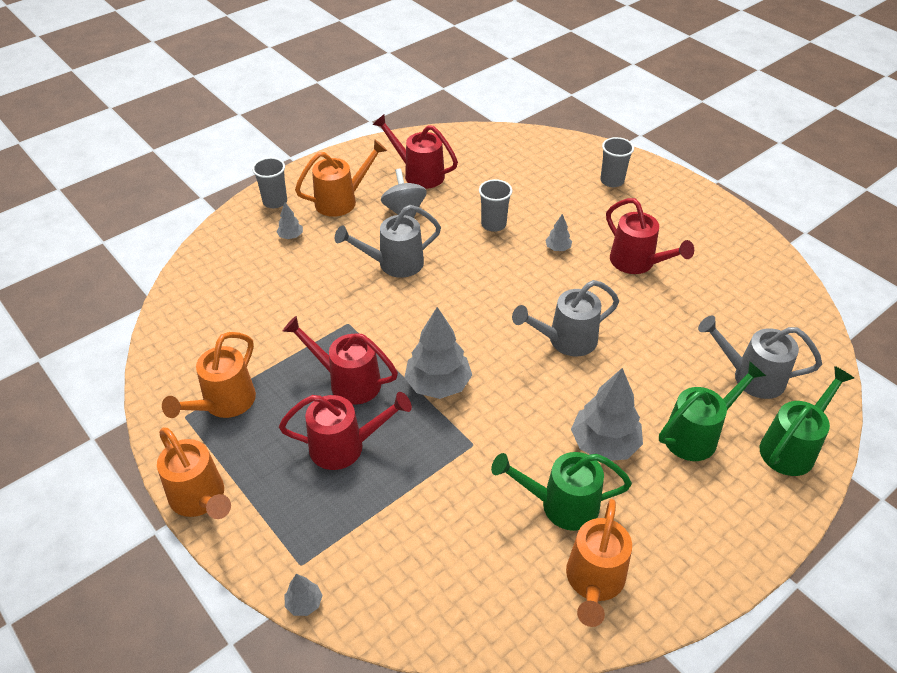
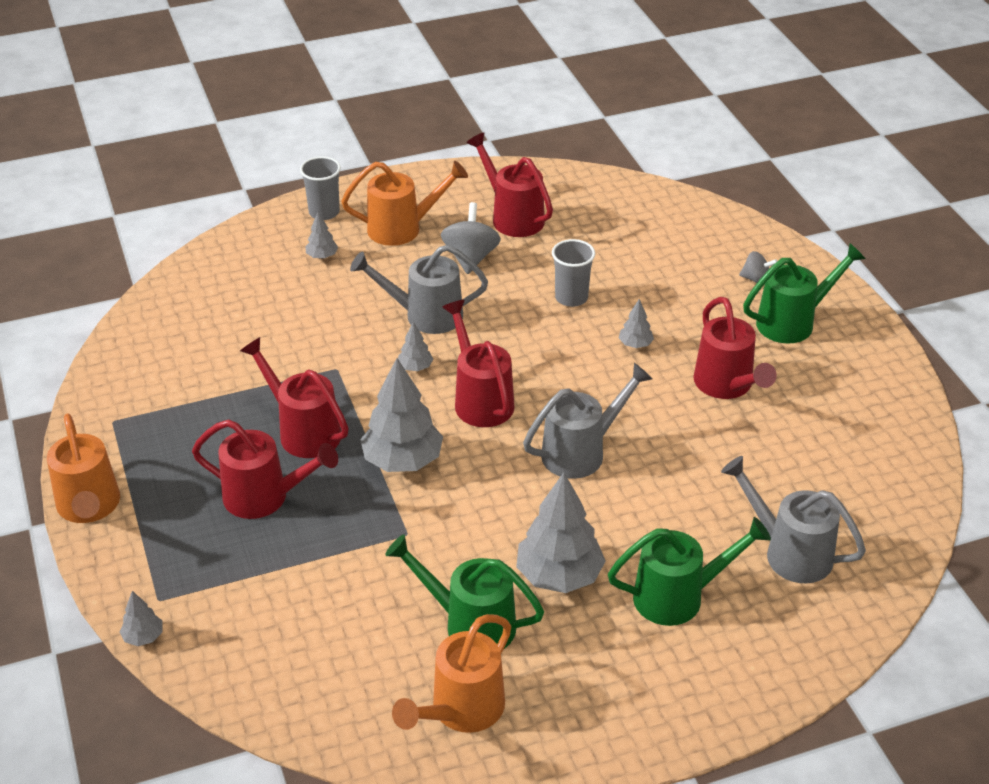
camera: 20 degrees right, 5 degrees down
(224, 404) = (159, 419): orange watering can -> none
(408, 306) = (415, 367): none -> grey tree
(470, 319) = (480, 399): none -> red watering can
(565, 340) = (581, 452): grey watering can -> grey watering can turned 150 degrees clockwise
(612, 181) = (756, 279): grey cup -> grey spinning top
(792, 447) = (789, 643): green watering can -> green watering can (793, 322)

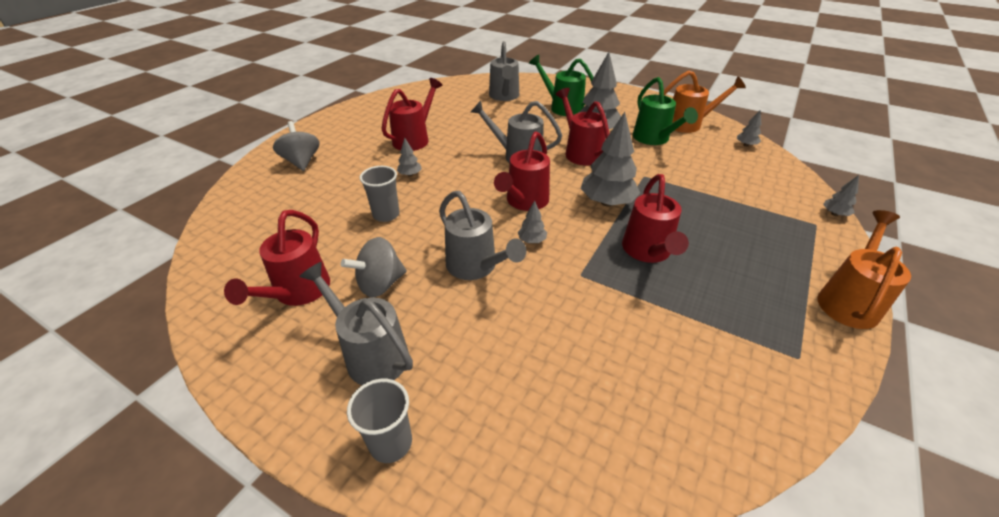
camera: 130 degrees left, 0 degrees up
(265, 497) = (708, 233): red watering can -> red watering can (580, 152)
(322, 256) = (466, 384): grey tree -> grey tree (746, 145)
(402, 228) = (371, 353): orange watering can -> grey watering can
(756, 279) = (302, 162): grey spinning top -> grey spinning top, size x1.73
(793, 322) = (337, 139): green watering can -> none

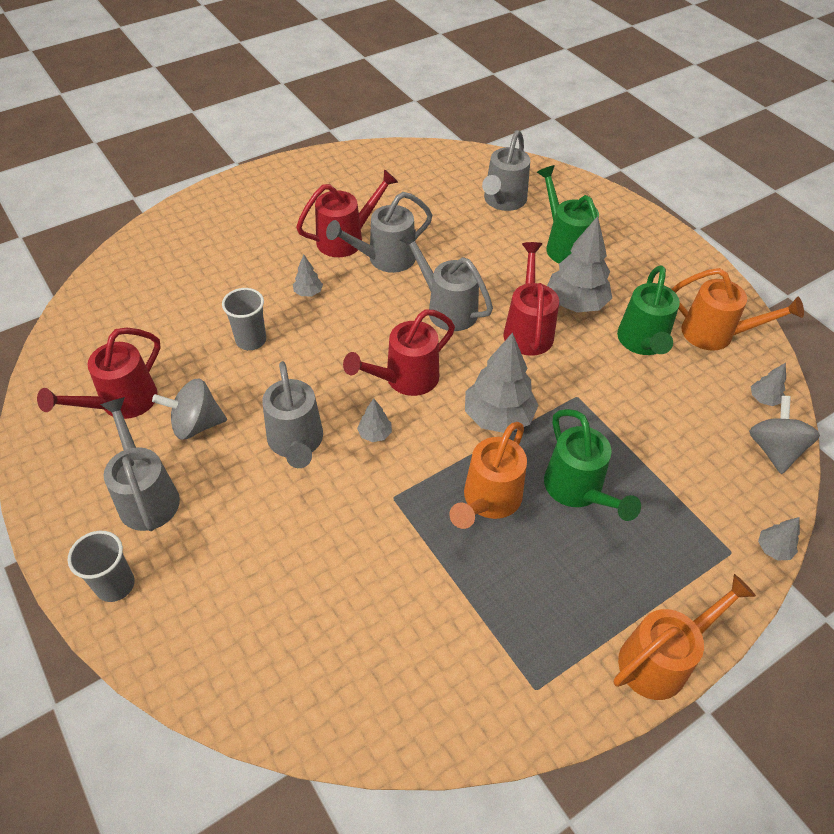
camera: 25 degrees right, 10 degrees up
(302, 162) = (209, 232): grey spinning top -> grey spinning top (773, 449)
(451, 142) = (385, 259): none -> grey watering can
(648, 252) = (488, 501): red watering can -> orange watering can
(697, 225) = (578, 490): none -> green watering can

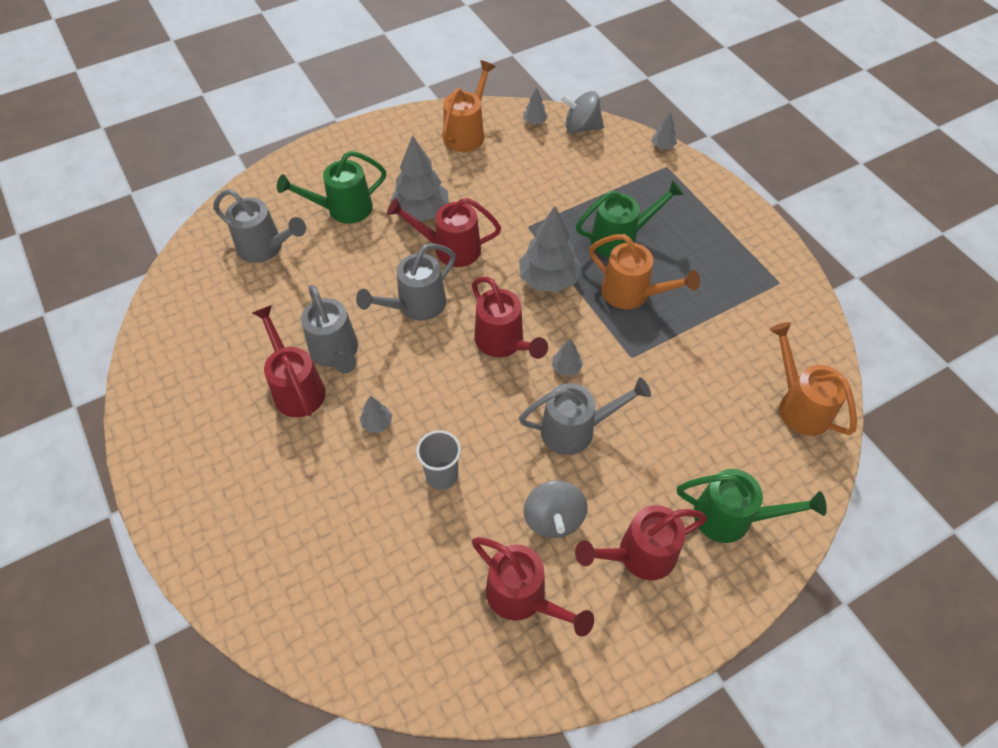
camera: 85 degrees left, 5 degrees up
(115, 585) = (734, 569): grey cup -> none
(146, 495) = (638, 555): grey watering can -> red watering can
(642, 343) = (472, 177): green watering can -> green watering can (732, 518)
(661, 659) = (748, 216): orange watering can -> orange watering can (799, 405)

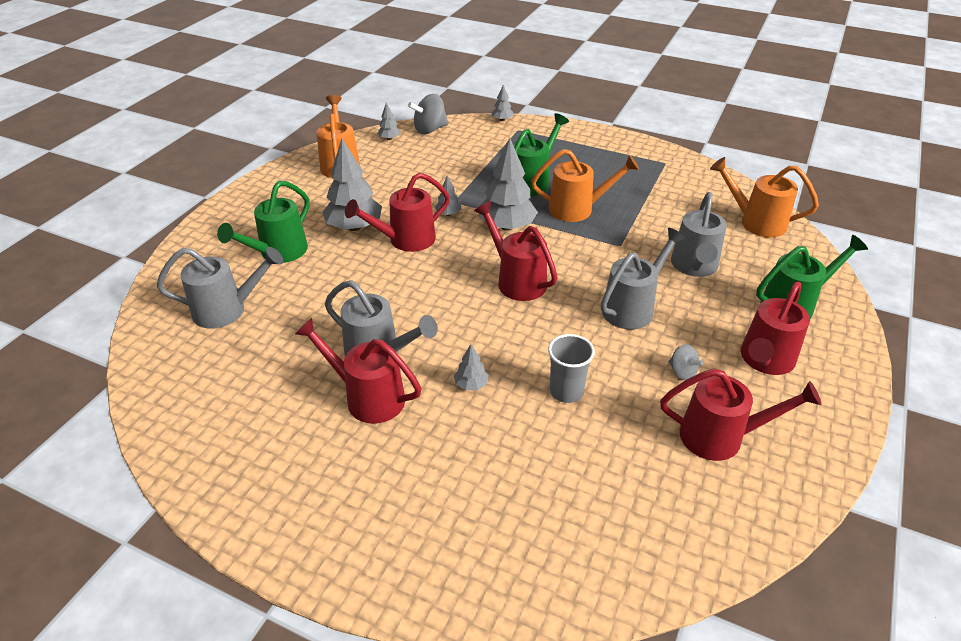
camera: 35 degrees left, 15 degrees down
(415, 306) = (416, 289): grey watering can -> grey watering can (694, 267)
(503, 343) = (516, 280): red watering can -> red watering can turned 150 degrees counterclockwise
(553, 519) = (682, 372): grey spinning top -> grey spinning top, size x0.58
(566, 368) = (582, 273): grey tree -> grey tree (448, 214)

